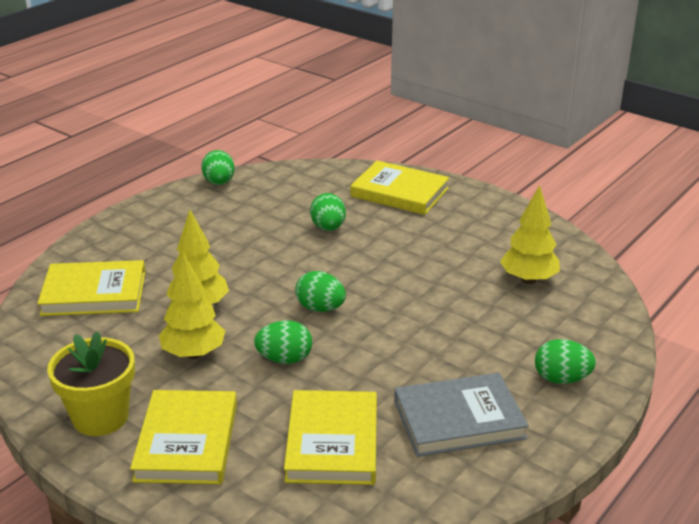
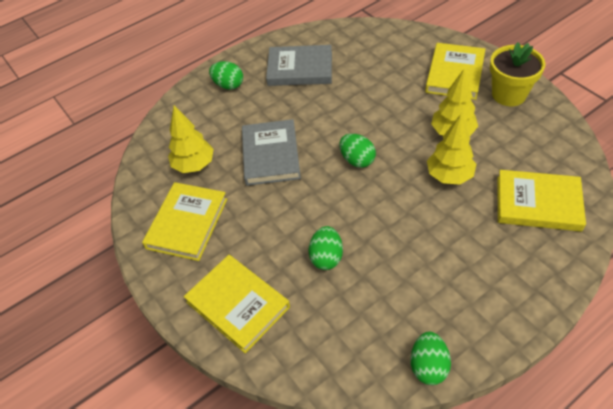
camera: 160 degrees left, 20 degrees up
(284, 359) = (391, 120): green egg -> none
(332, 442) = (373, 65): yellow book -> yellow book (187, 223)
(437, 300) = (270, 155): none -> grey book

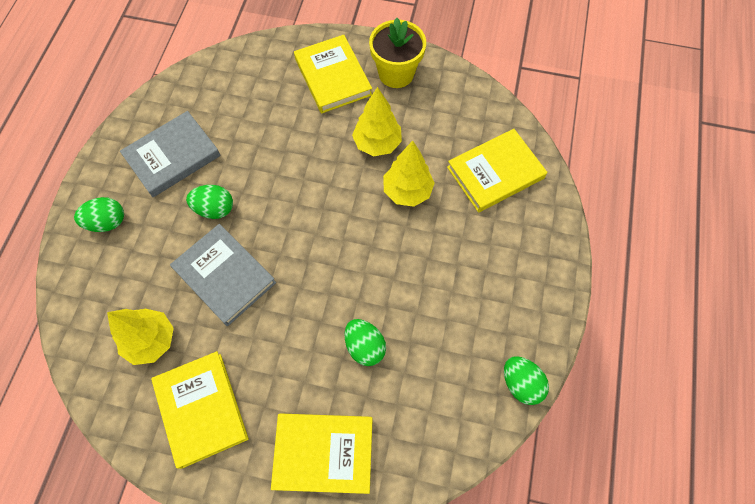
camera: 45 degrees left, 15 degrees up
(357, 160) = (314, 227): green egg -> green egg (214, 209)

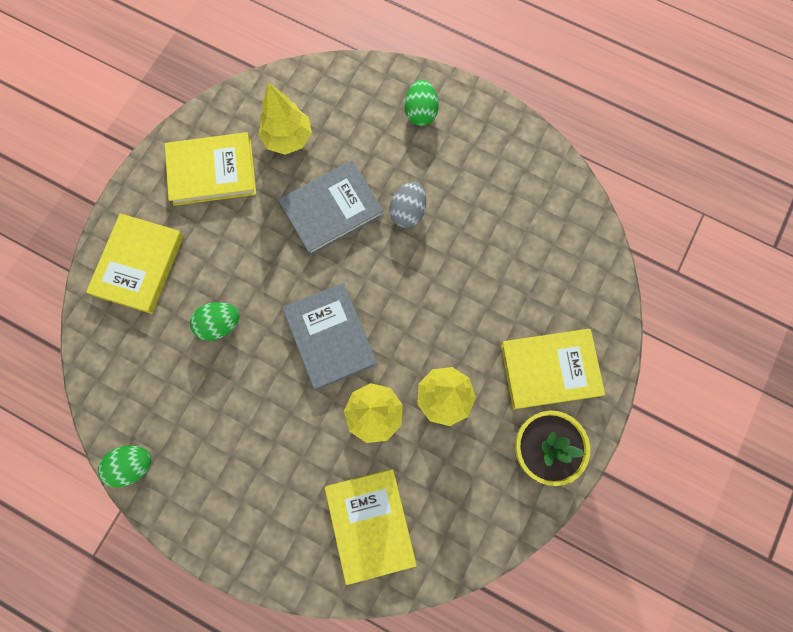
camera: 105 degrees right, 10 degrees up
(172, 156) = (481, 180): grey book -> grey book (330, 337)
(214, 209) = (408, 212): green egg -> grey egg

